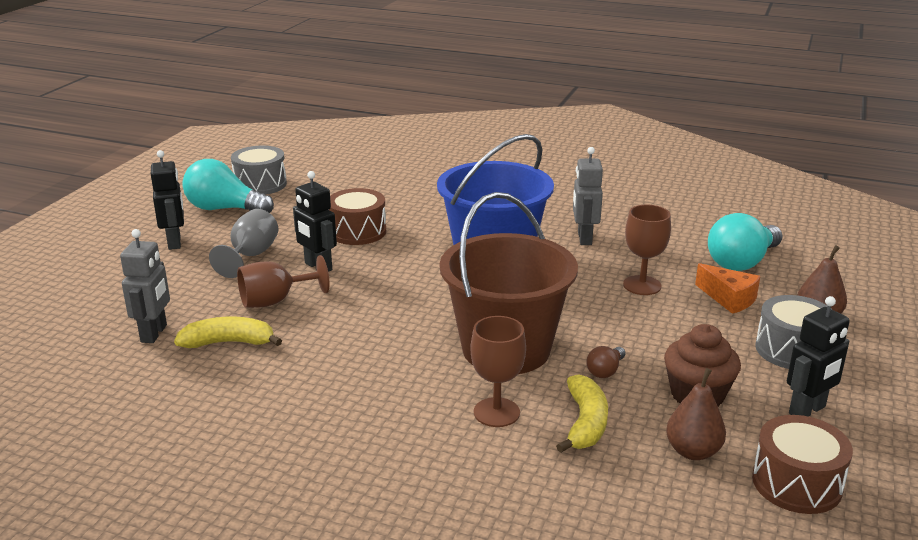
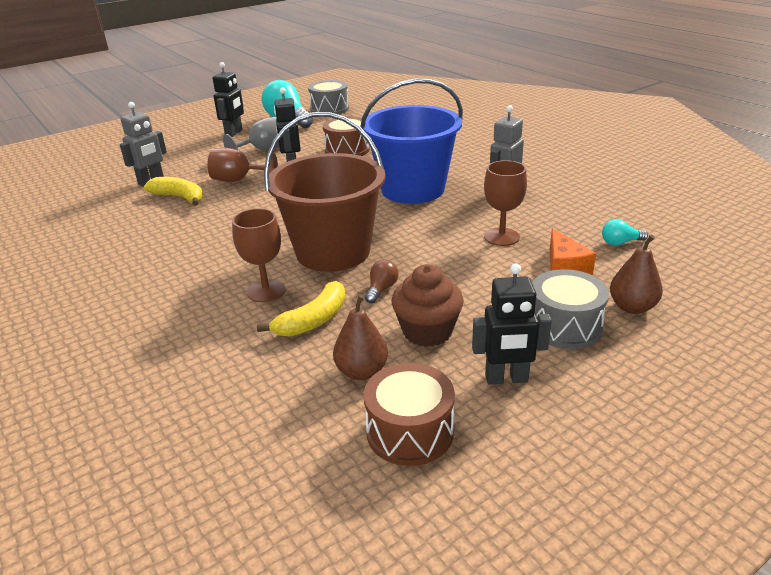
camera: 35 degrees right, 5 degrees up
(605, 371) = (381, 289): brown light bulb -> brown light bulb turned 135 degrees clockwise
(742, 262) = (620, 242): turquoise light bulb -> turquoise light bulb, size x0.46

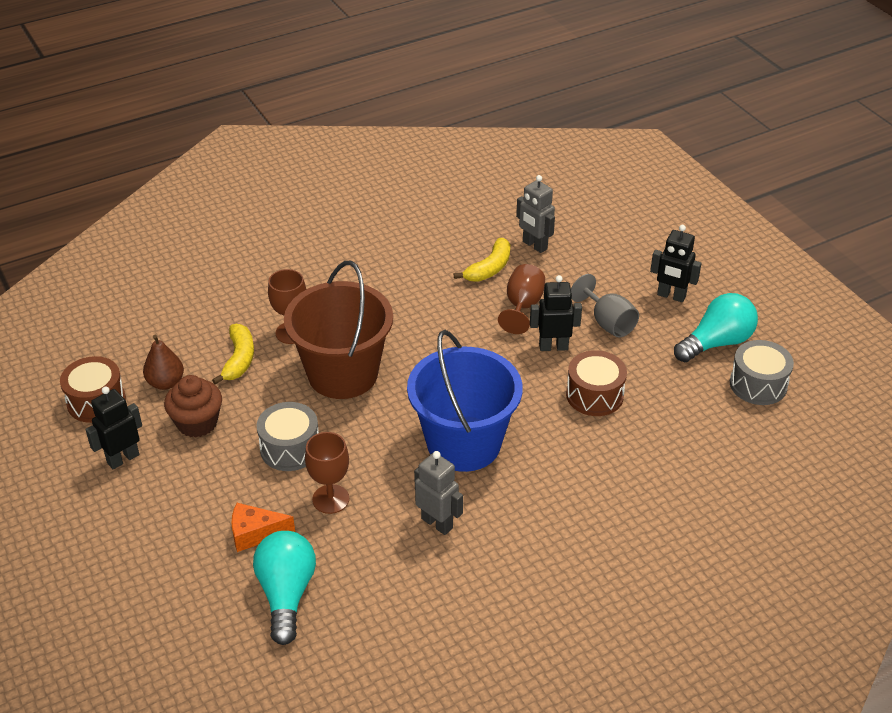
camera: 95 degrees right, 10 degrees up
(313, 320) = (239, 359): yellow banana -> yellow banana turned 135 degrees counterclockwise
(381, 289) = (267, 401): brown light bulb -> none
(506, 379) = (123, 458): black robot -> black robot turned 45 degrees clockwise
(564, 326) = (169, 509): grey drum -> grey drum (290, 448)
(620, 242) = (286, 594): turquoise light bulb -> turquoise light bulb, size x2.16
(632, 307) = (175, 563): brown pear -> none

